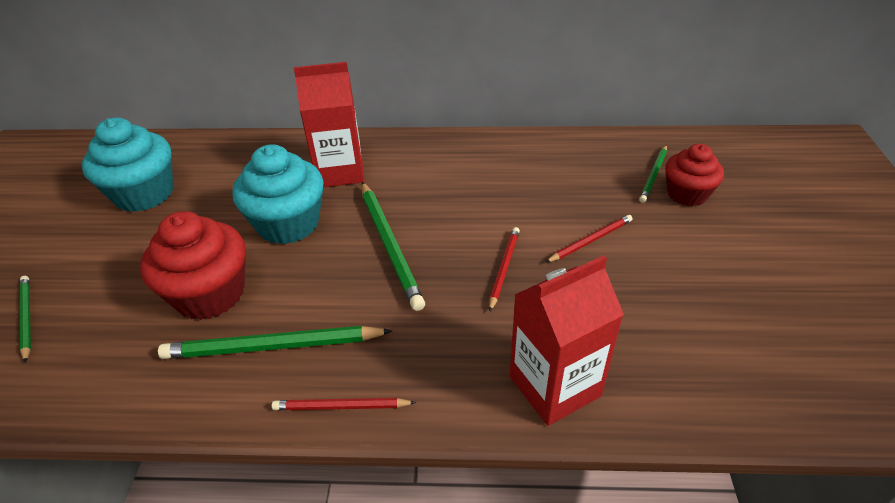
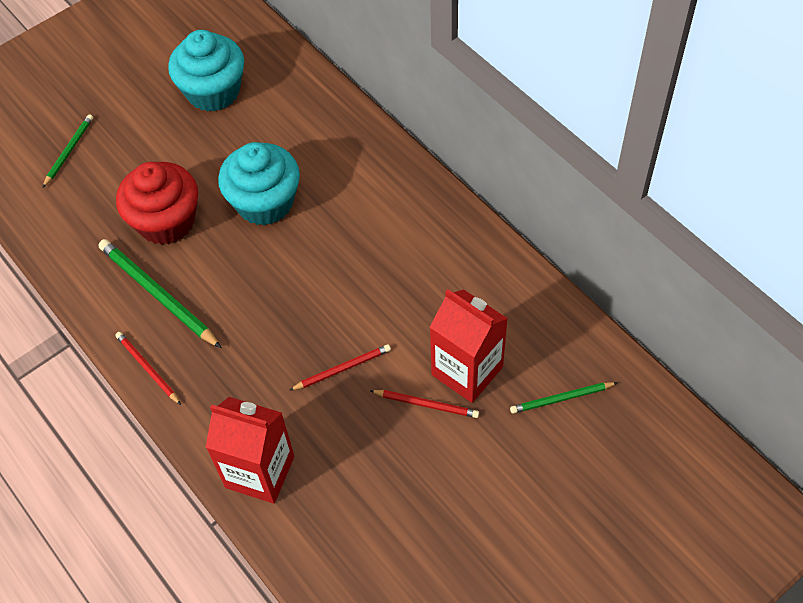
camera: 50 degrees right, 15 degrees up
(340, 171) = (350, 181): red carton -> red carton (467, 371)
(390, 245) = (301, 281): green pencil -> none
(687, 194) = (557, 438): red cupcake -> none

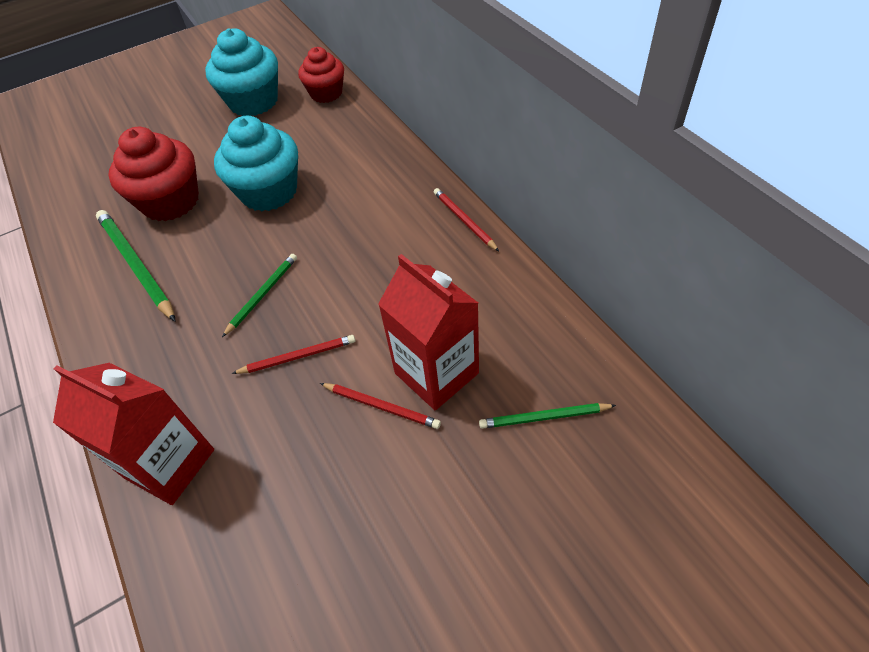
camera: 10 degrees right, 5 degrees down
(69, 151) = (109, 140): green pencil -> green pencil (262, 294)
(147, 368) = (96, 336): red pencil -> red pencil (464, 220)
(291, 76) = (326, 93): none -> red cupcake

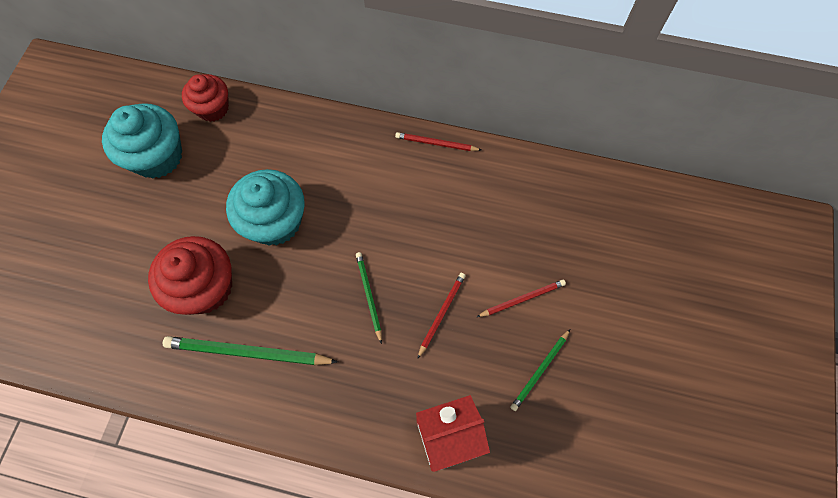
camera: 50 degrees left, 15 degrees up
(436, 373) = (529, 254): red carton -> none
(544, 417) = (606, 232): green pencil -> green pencil (540, 371)

